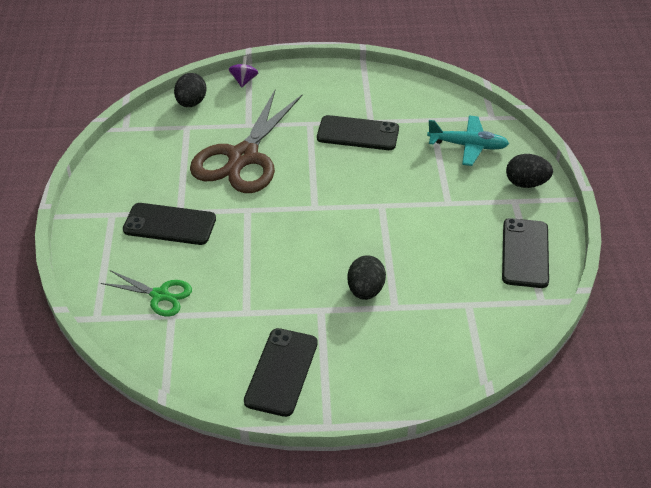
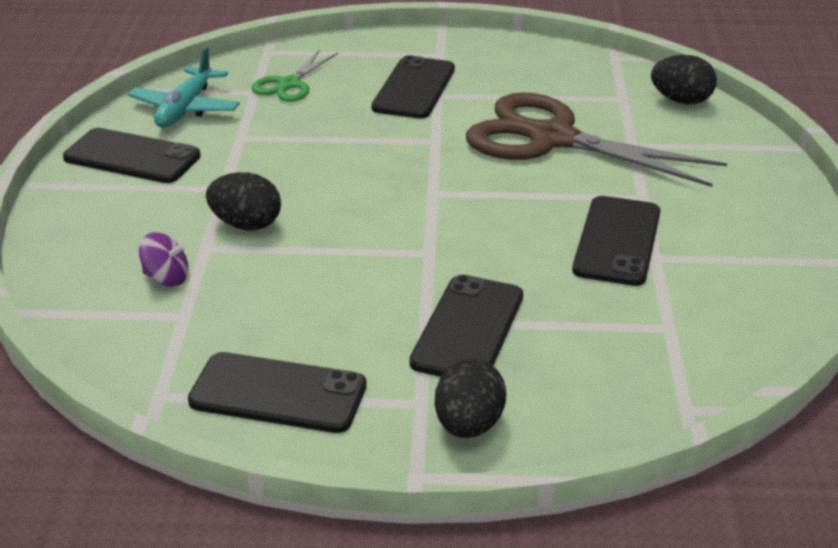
camera: 95 degrees right, 10 degrees down
(244, 81) = (750, 142): purple spinning top -> purple spinning top (166, 278)
(451, 186) = (468, 329): none -> black phone
(468, 146) = (587, 363): turquoise plane -> turquoise plane (185, 109)

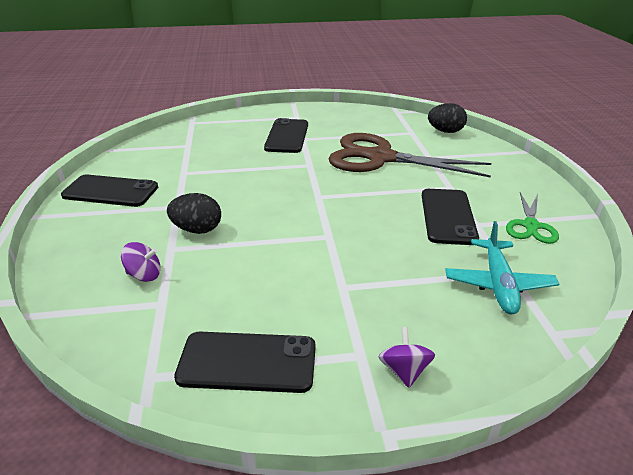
camera: 10 degrees left, 0 degrees up
(185, 109) = (144, 159): turquoise plane -> turquoise plane (498, 284)
(289, 84) = (209, 139): green scissors -> green scissors (530, 226)
(468, 329) = (375, 289): black phone -> none
(468, 425) = (404, 370): black egg -> purple spinning top

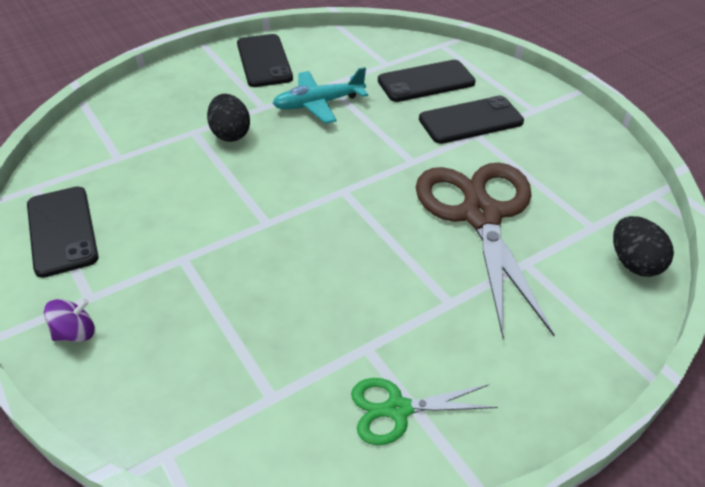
camera: 65 degrees right, 10 degrees up
(144, 275) = (150, 133): purple spinning top -> none
(447, 216) = (368, 314): black phone -> black phone (426, 82)
(498, 284) = (240, 388): turquoise plane -> turquoise plane (318, 104)

